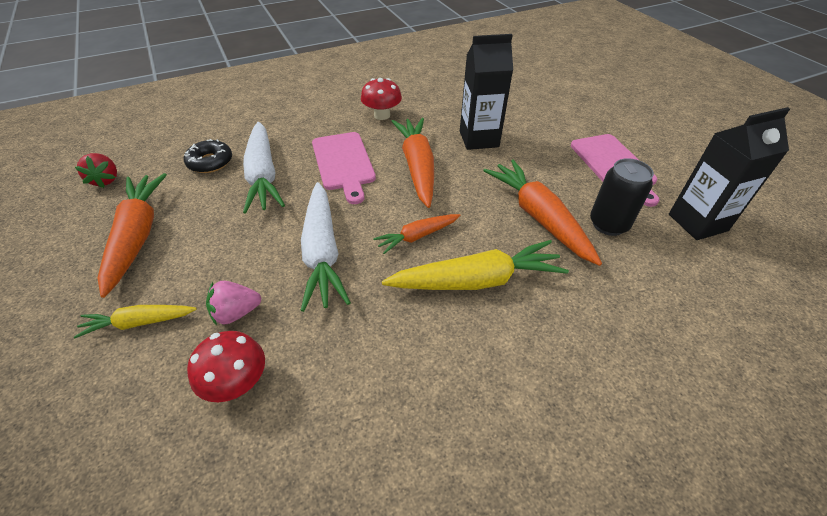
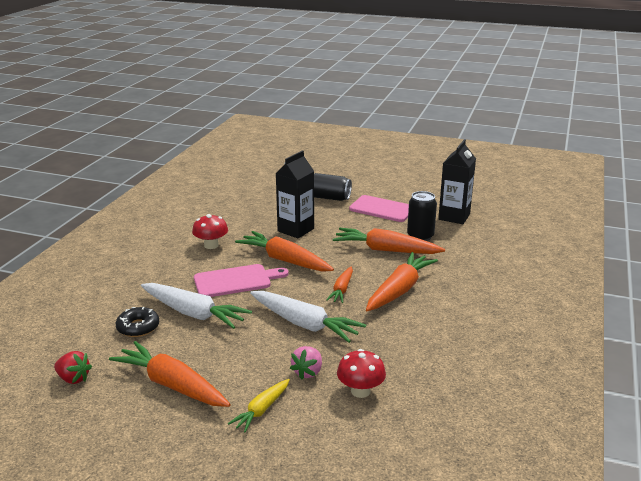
camera: 45 degrees left, 20 degrees down
(344, 163) = (236, 281): pink cutting board -> pink cutting board turned 45 degrees counterclockwise
(476, 280) = (399, 290): yellow carrot -> orange carrot
(568, 120) = (329, 198): none -> black can

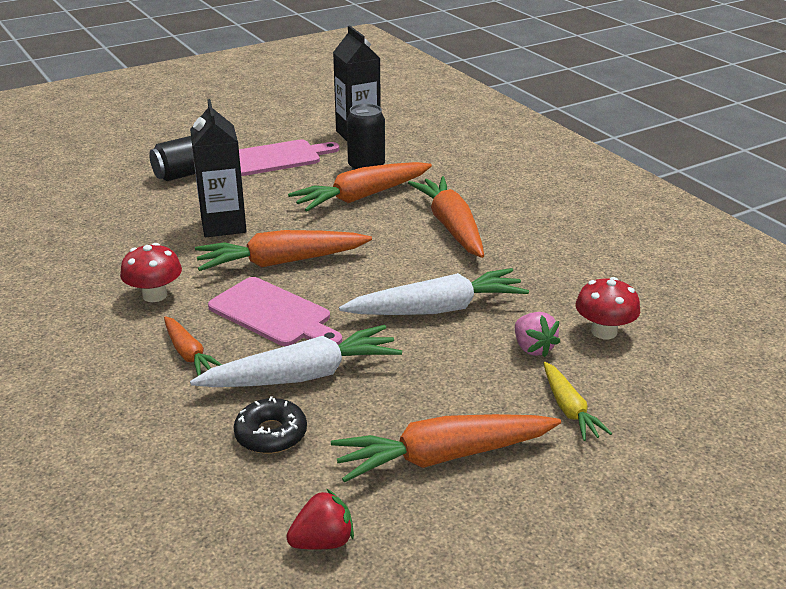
camera: 50 degrees left, 5 degrees up
(236, 281) = (273, 314): pink cutting board -> pink cutting board turned 105 degrees clockwise
(342, 290) = (401, 257): orange carrot -> orange carrot (189, 354)

